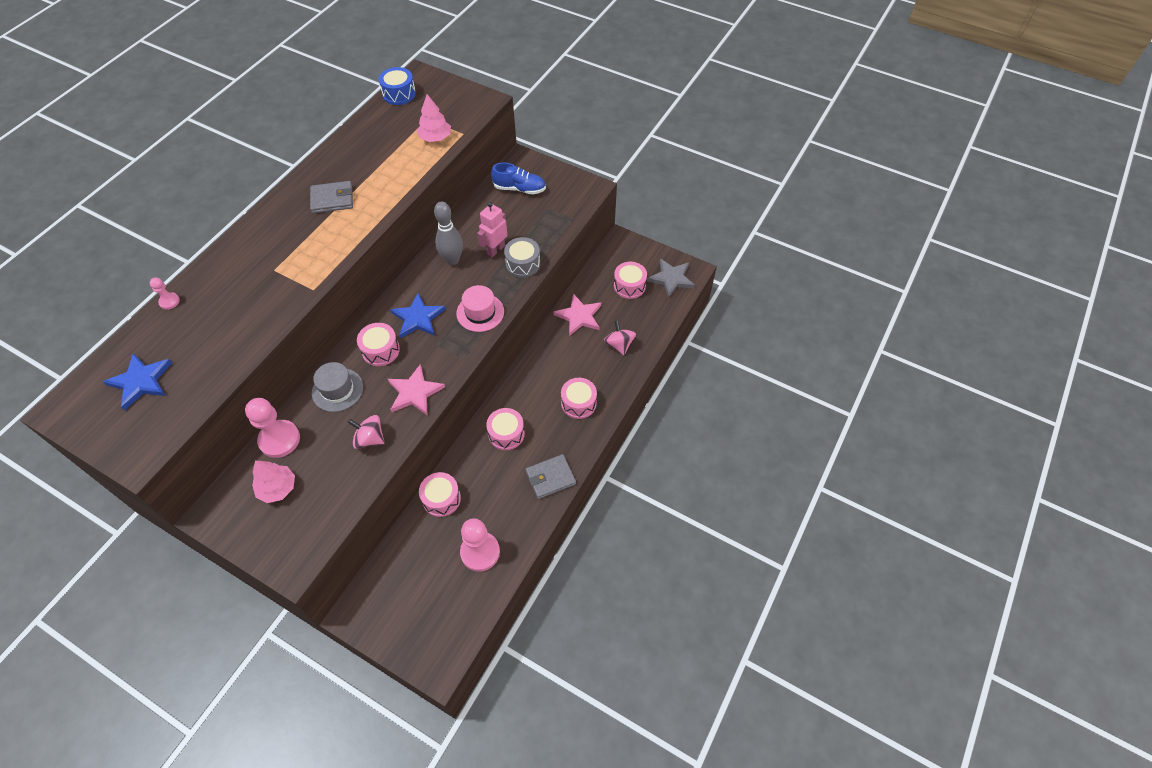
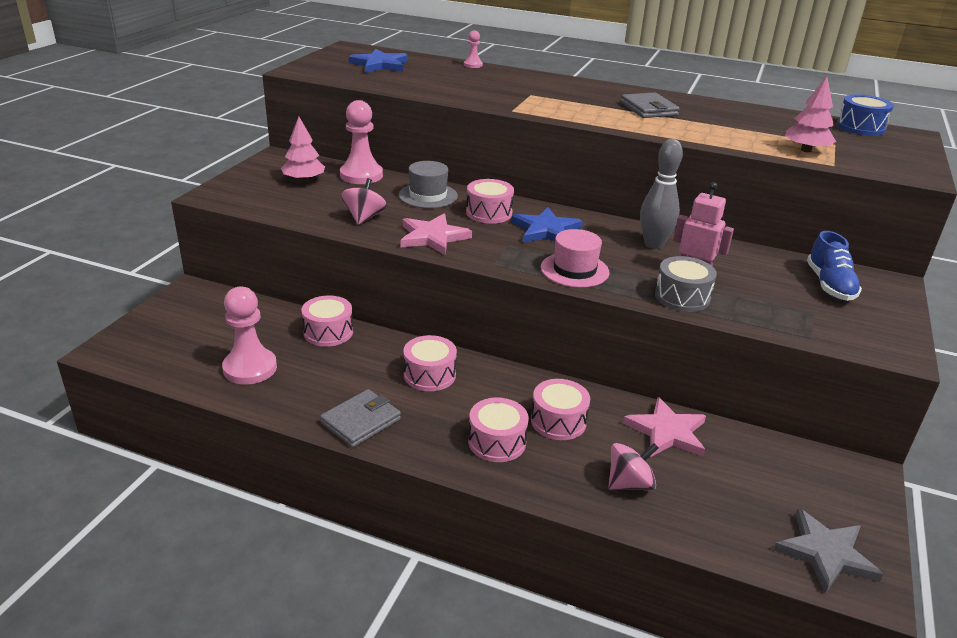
camera: 80 degrees right, 25 degrees down
(550, 478) = (361, 421): grey wallet -> grey wallet turned 75 degrees clockwise
(629, 286) = (768, 491): pink drum -> pink drum (558, 421)

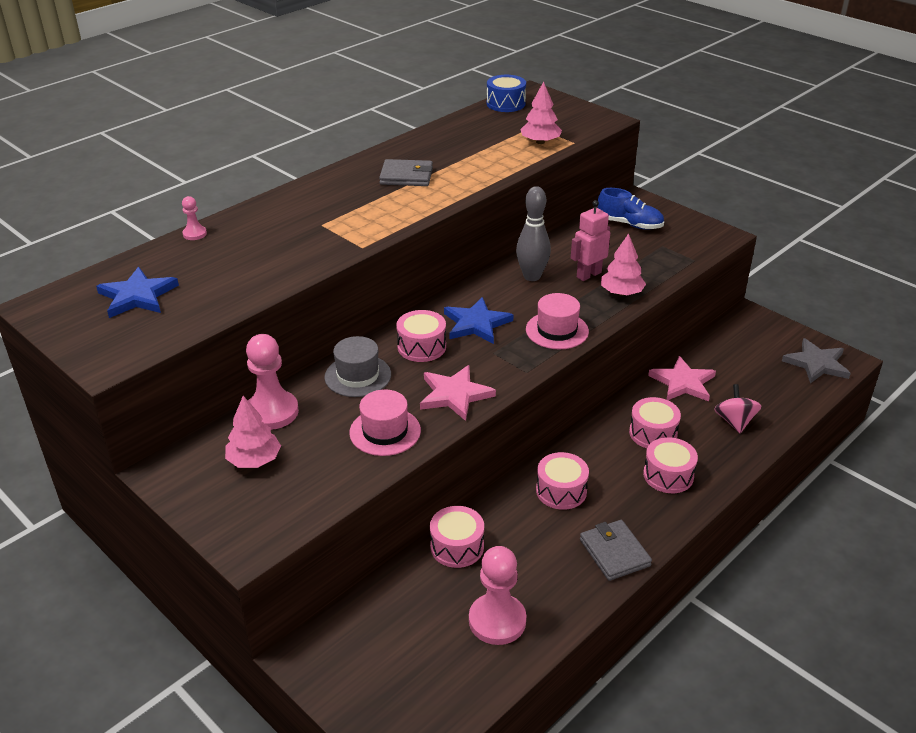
camera: 65 degrees left, 5 degrees up
(364, 218) = (385, 431): pink spinning top -> pink hat
(682, 297) = (621, 293): grey drum -> pink tree

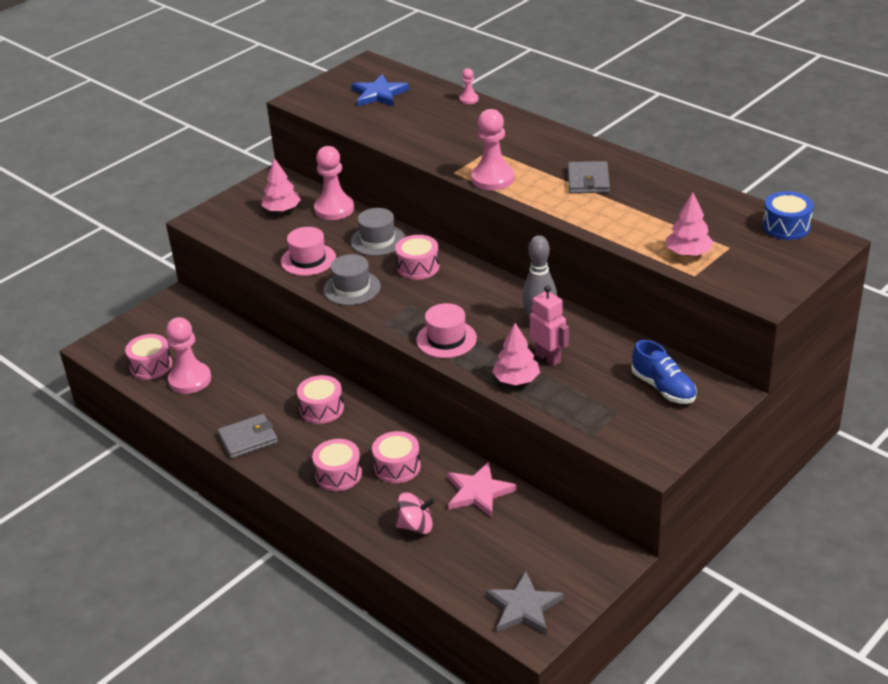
camera: 90 degrees right, 0 degrees up
(384, 225) = (492, 178): none -> pink pawn
(454, 395) = (352, 288): pink star -> grey hat
(457, 547) = (264, 356): pink drum -> pink drum (151, 366)
(476, 324) = (454, 293): blue star -> none
(629, 224) = (663, 388): blue shoe -> blue shoe turned 60 degrees counterclockwise

